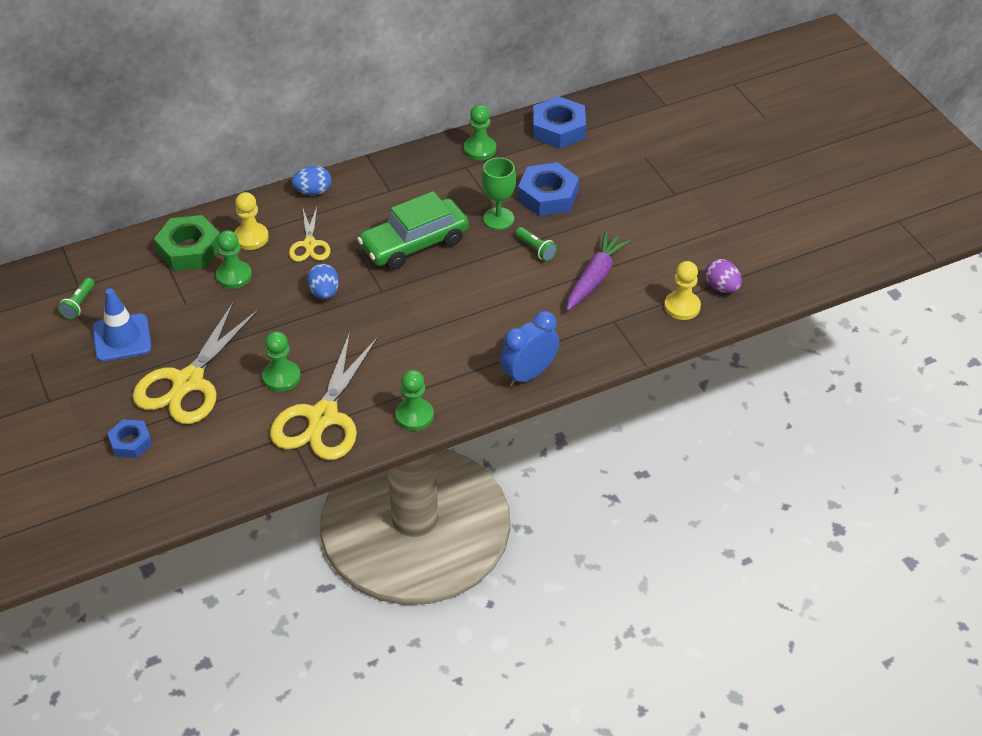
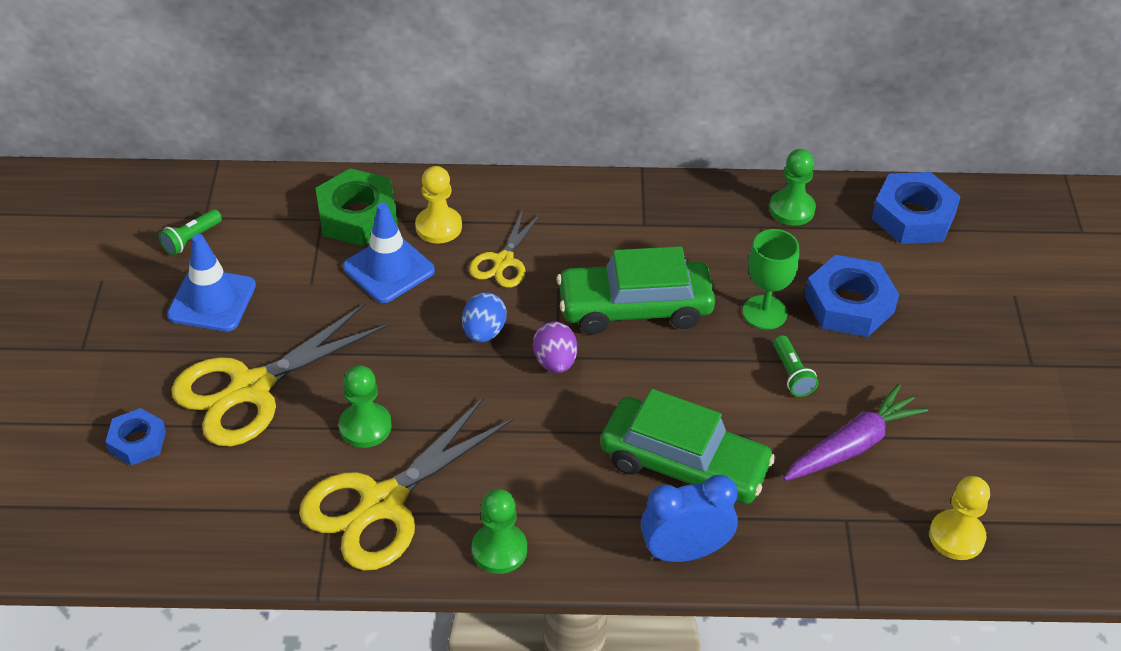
camera: 25 degrees right, 0 degrees up
(234, 276) = (388, 269): green pawn -> blue traffic cone
(313, 191) = (548, 193): blue egg -> none
(500, 326) = (684, 465): none -> green car
(721, 287) = (1031, 530): purple egg -> purple egg (555, 362)

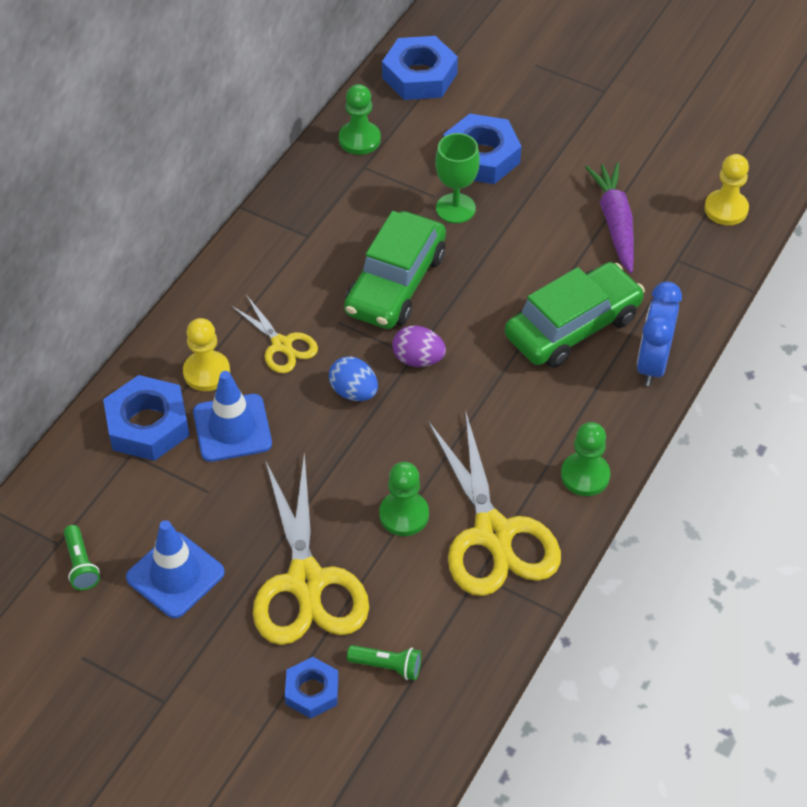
camera: 60 degrees left, 5 degrees up
(357, 216) = (148, 425): green nut -> blue nut
(792, 374) = (527, 223): green flashlight -> green flashlight (387, 666)

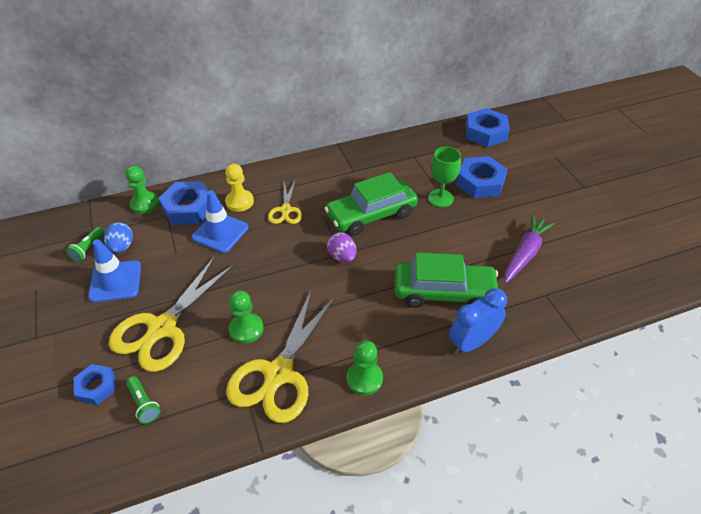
camera: 40 degrees right, 5 degrees down
(354, 392) = (293, 252): blue egg -> blue egg (122, 247)
(359, 139) = (425, 144): green pawn -> green pawn (145, 204)
(726, 209) = (605, 285): yellow pawn -> none

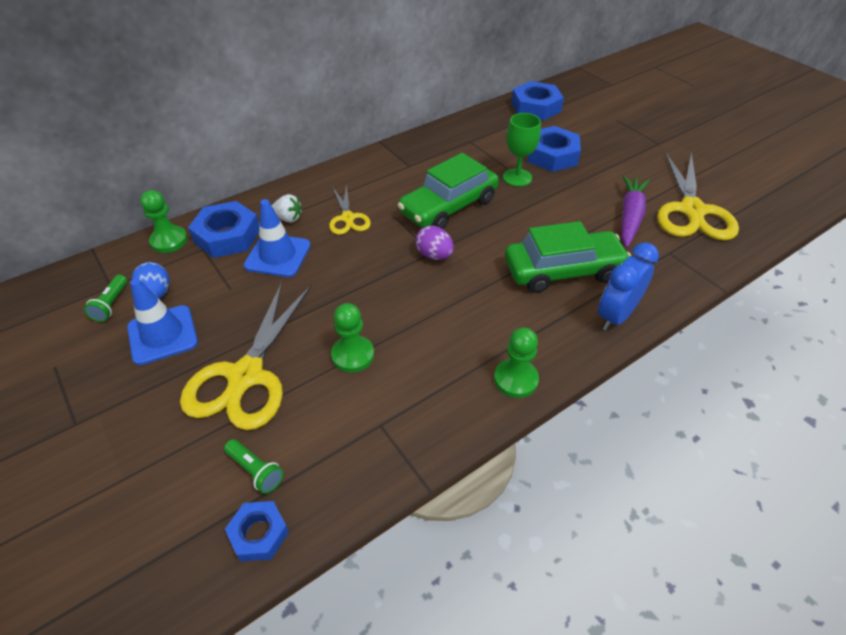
camera: 15 degrees left, 0 degrees up
(96, 387) = (183, 465): blue nut -> blue nut (259, 534)
(239, 202) = (288, 218): yellow pawn -> white strawberry
(279, 373) = (413, 396): yellow scissors -> yellow scissors (692, 210)

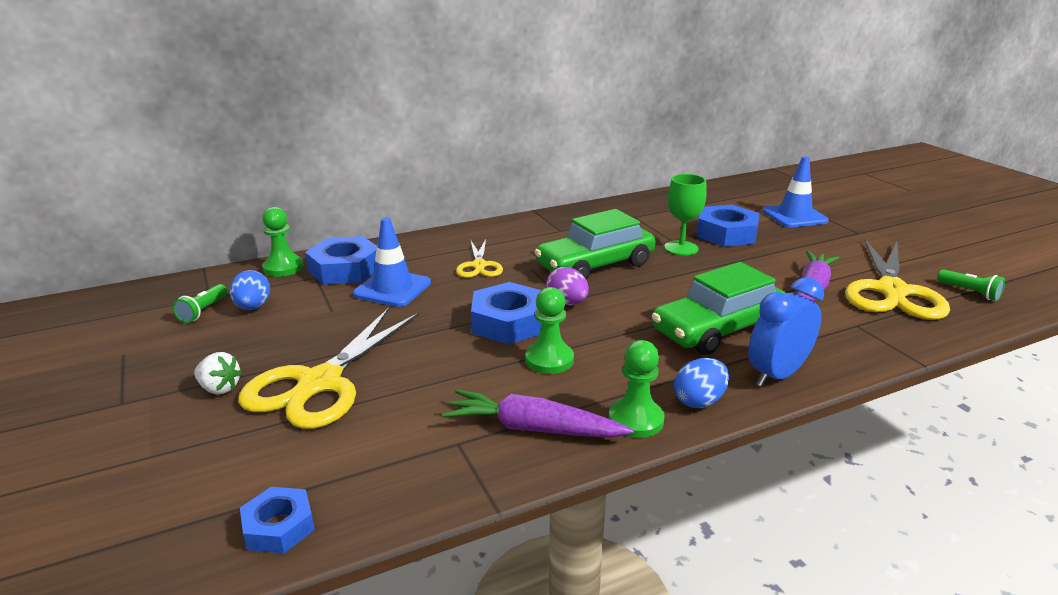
camera: 10 degrees right, 20 degrees down
(162, 335) = (245, 340): blue traffic cone -> blue traffic cone (794, 216)
(256, 471) = (298, 467): green flashlight -> green flashlight (970, 292)
(288, 218) = (414, 261): white strawberry -> white strawberry (219, 388)
(353, 355) = (446, 378): green pawn -> green pawn (549, 360)
(437, 400) = (533, 429): none -> purple carrot
(535, 107) = (716, 195): blue nut -> blue nut (508, 322)
(561, 352) = (699, 401): none -> blue egg
(563, 271) = (718, 329): green car -> green car turned 150 degrees clockwise

